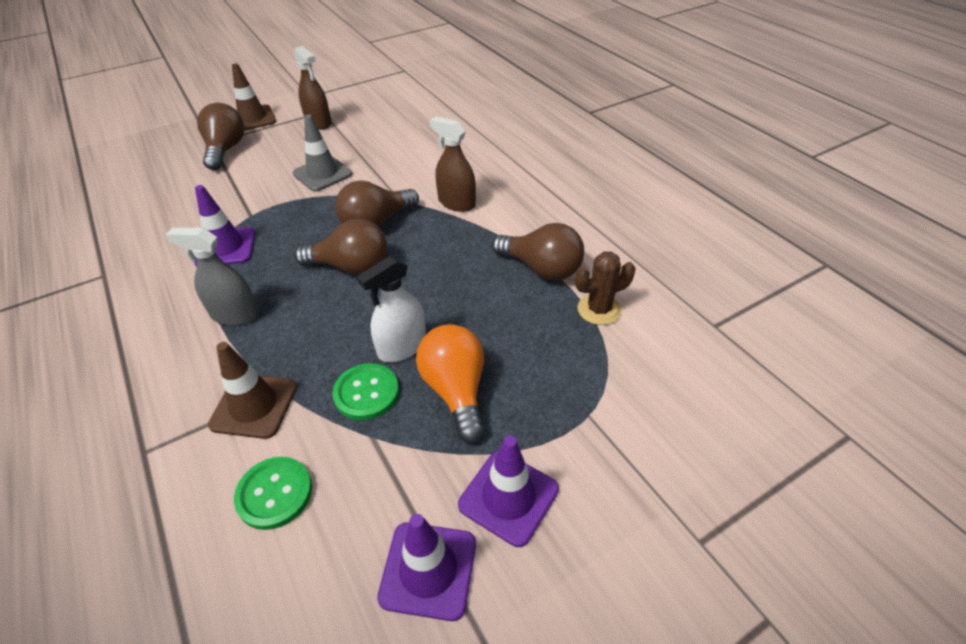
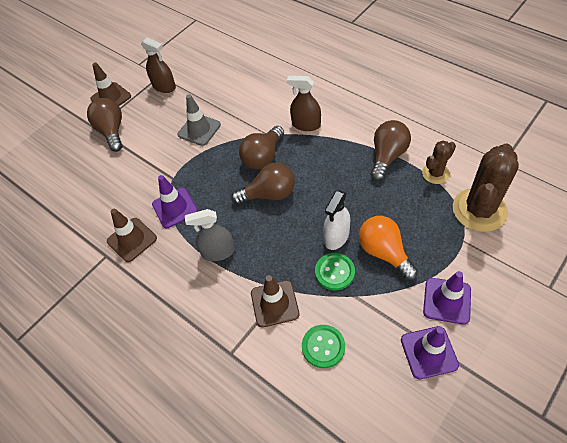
camera: 15 degrees left, 10 degrees up
(147, 267) = (132, 240): none -> brown traffic cone
(541, 269) = (387, 156): brown light bulb -> brown light bulb turned 75 degrees counterclockwise
(639, 379) = (479, 210): none -> brown cactus

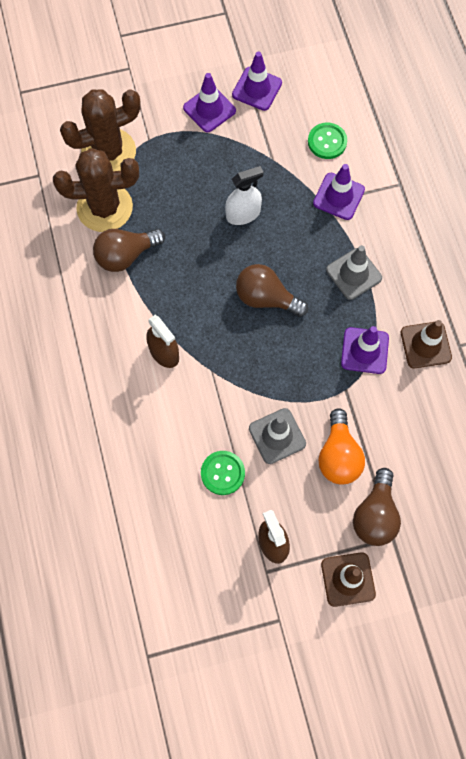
camera: 150 degrees left, 15 degrees up
(218, 252) = (353, 274): grey spray bottle -> grey traffic cone
(263, 157) = (238, 345): brown light bulb -> none
(274, 303) = (338, 196): brown traffic cone -> purple traffic cone
(334, 272) = (271, 187): green button -> green button (222, 473)
(384, 252) = (218, 174): orange light bulb -> orange light bulb (338, 455)
(435, 173) = (104, 207): brown cactus -> brown cactus, size x1.86

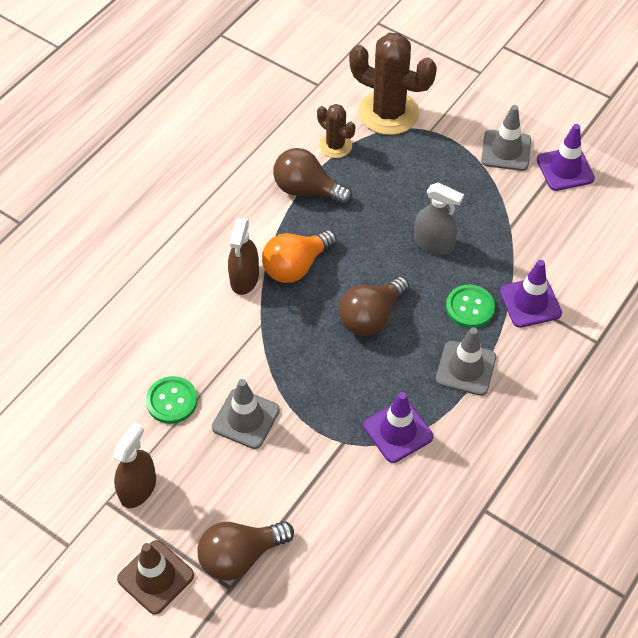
camera: 50 degrees right, 15 degrees down
(104, 207) = (335, 146): brown cactus -> brown cactus, size x0.54
(209, 109) = (506, 150): purple traffic cone -> grey traffic cone
(243, 214) = (433, 243): white spray bottle -> grey spray bottle
(266, 298) = (371, 317): brown light bulb -> brown light bulb turned 120 degrees counterclockwise
(327, 142) = (574, 255): green button -> green button (470, 307)
(338, 455) = (272, 483): orange light bulb -> orange light bulb (296, 266)
(425, 345) = (455, 479): brown traffic cone -> none

